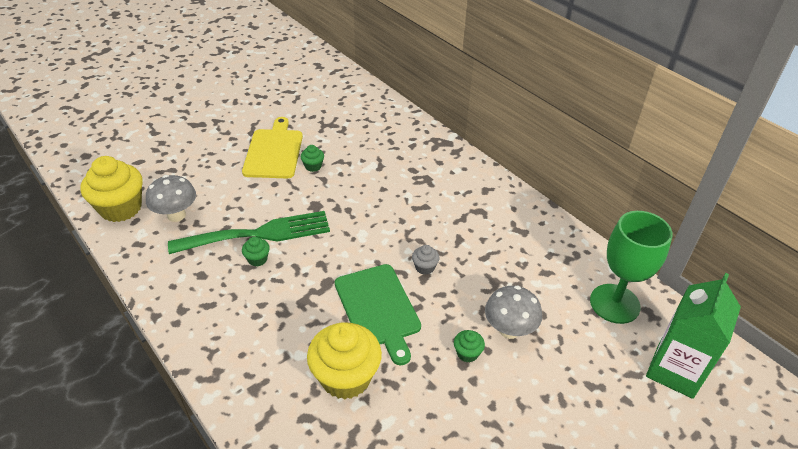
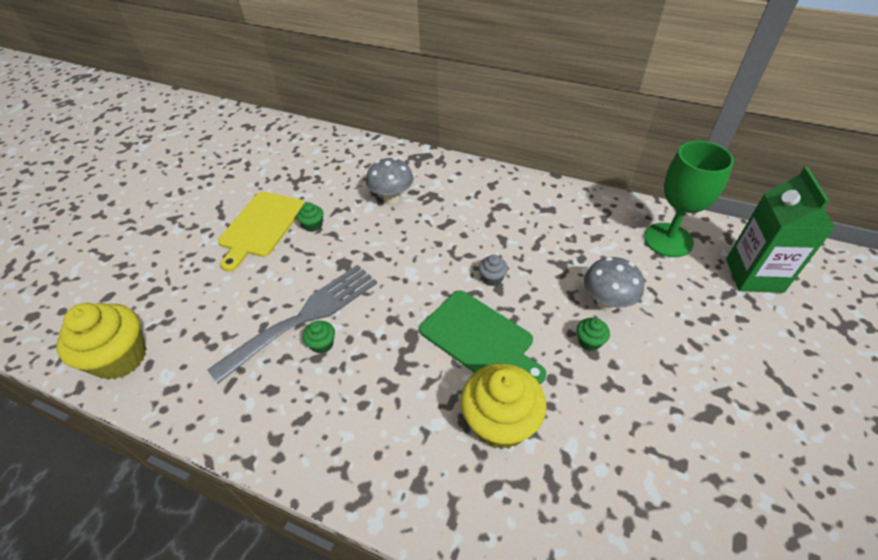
camera: 25 degrees left, 5 degrees up
(176, 215) = (196, 337): grey mushroom -> grey mushroom (392, 198)
(259, 234) = (305, 317): green fork -> grey fork
(274, 151) = (261, 226): yellow cutting board -> yellow cutting board turned 135 degrees counterclockwise

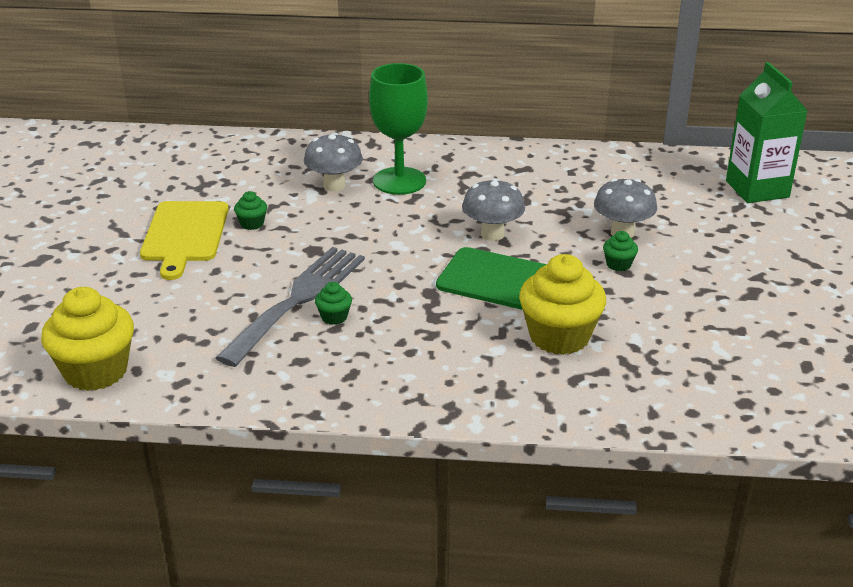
camera: 20 degrees left, 15 degrees down
(492, 278) = (492, 234): grey cupcake -> grey mushroom
(668, 240) = (663, 175): green goblet -> green goblet (399, 181)

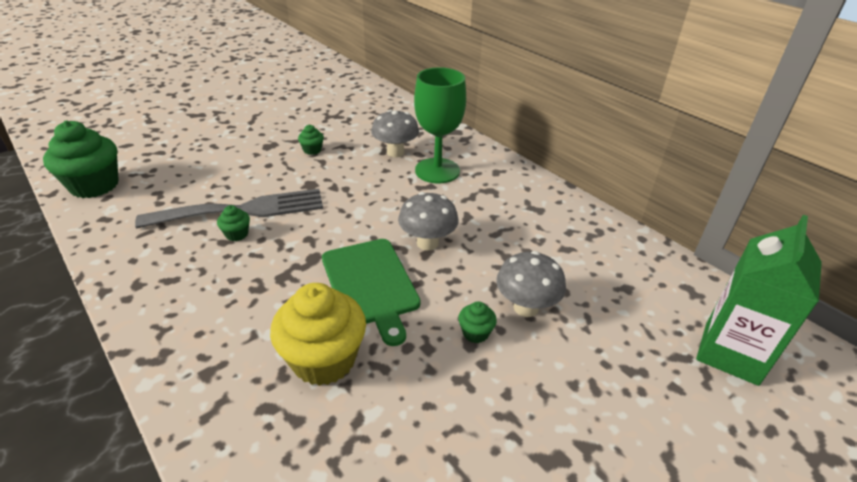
camera: 45 degrees right, 5 degrees up
(95, 371) = (94, 185): yellow cupcake -> green cupcake
(184, 234) = (272, 137): yellow cutting board -> none

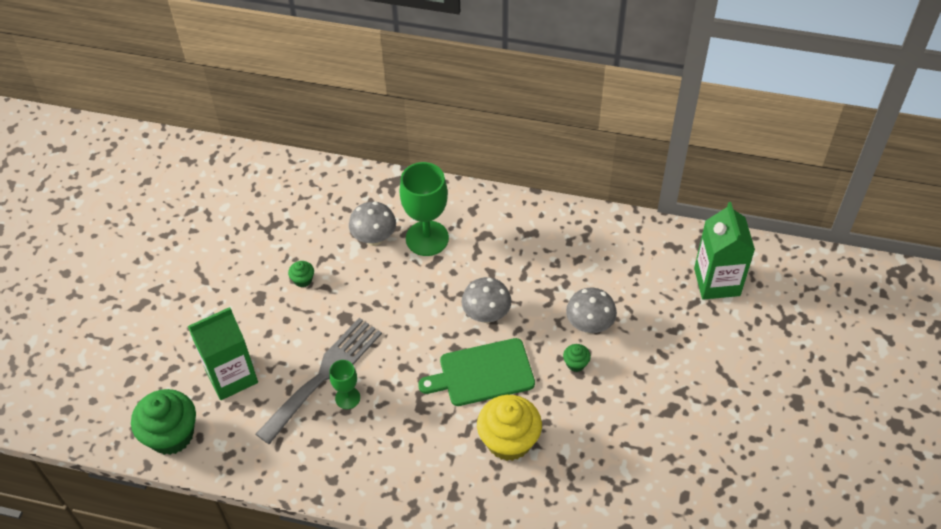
camera: 35 degrees left, 15 degrees up
(184, 175) = (231, 376): none -> green carton
(237, 234) = (347, 398): green cupcake -> green goblet
(370, 284) = (482, 373): green cutting board -> green cutting board turned 135 degrees clockwise

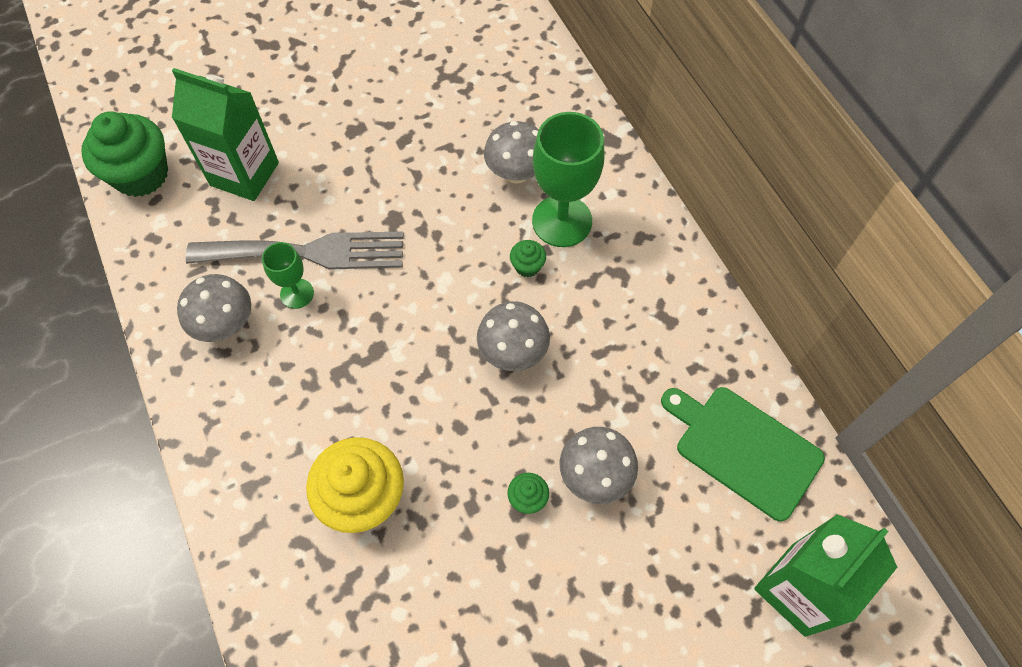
camera: 50 degrees right, 10 degrees up
(303, 280) = (408, 149): green cupcake -> green cupcake (527, 266)
(333, 448) = (226, 325): none -> grey mushroom
(482, 373) = (432, 404): green cutting board -> green cutting board (744, 449)

